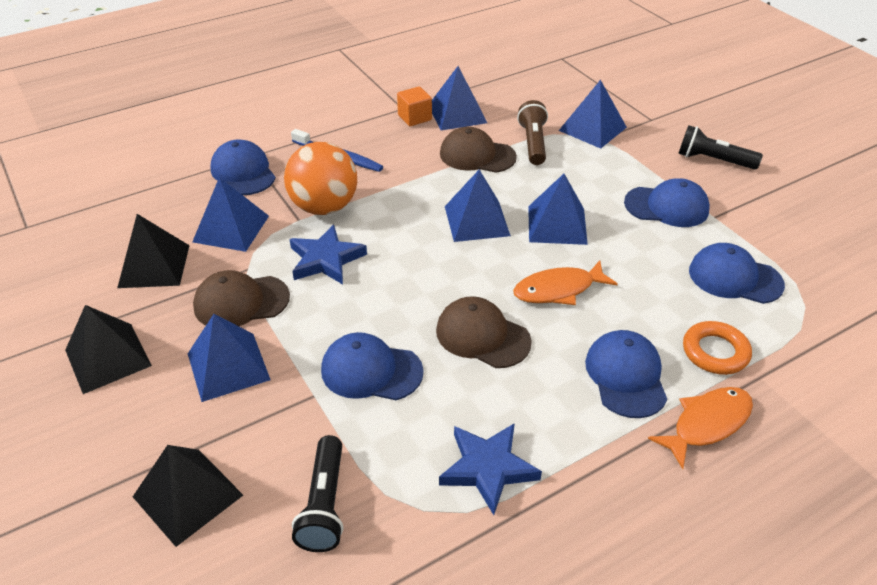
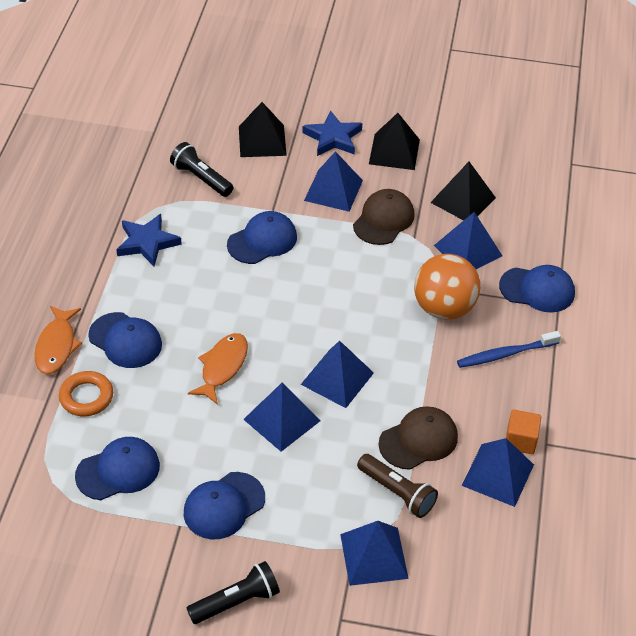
camera: 130 degrees right, 5 degrees up
(326, 259) = (382, 276): blue star -> blue star (333, 138)
(482, 336) = (230, 302): brown cap -> none

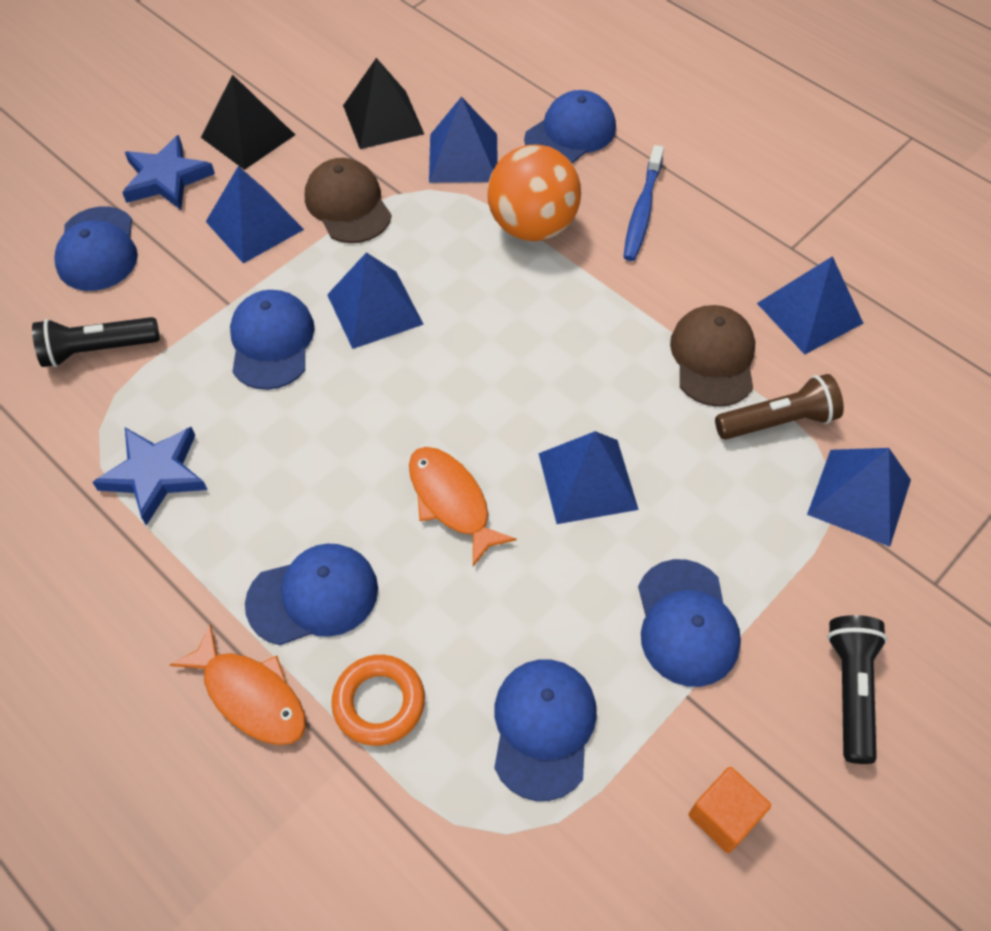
camera: 55 degrees left, 10 degrees up
(262, 140) = (97, 249): black pyramid -> blue cap
(337, 378) = (562, 386): blue pyramid -> blue pyramid (374, 309)
(520, 440) = (774, 266): orange cube -> orange cube (724, 816)

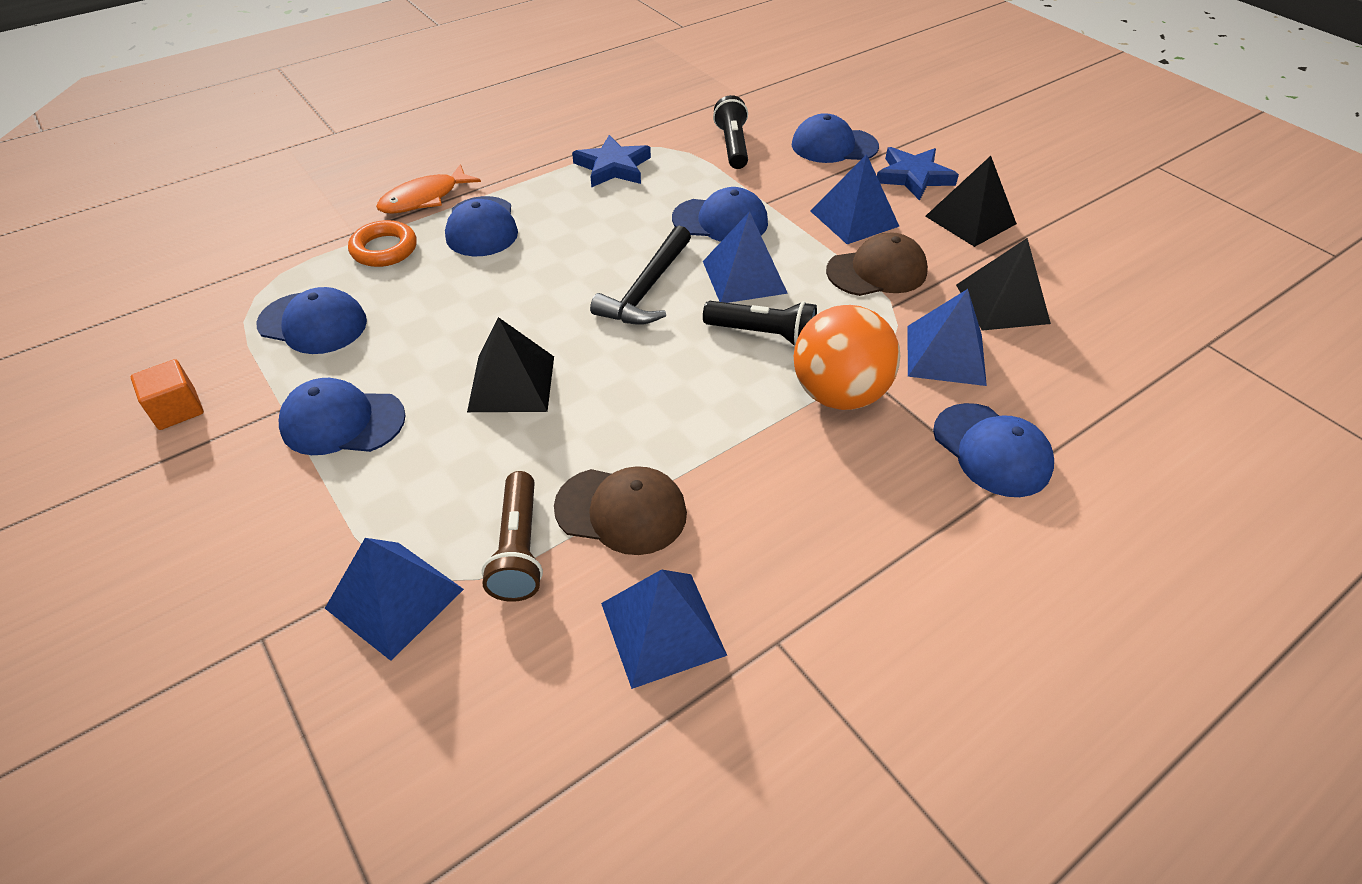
camera: 100 degrees right, 10 degrees down
(411, 392) = (646, 289): none -> black hammer
(452, 501) = (528, 300): orange fish -> none
(587, 480) = (512, 383): blue pyramid -> black pyramid
(642, 211) = (855, 493): blue toothbrush -> none
(851, 690) = (209, 524): black flashlight -> black flashlight (762, 334)

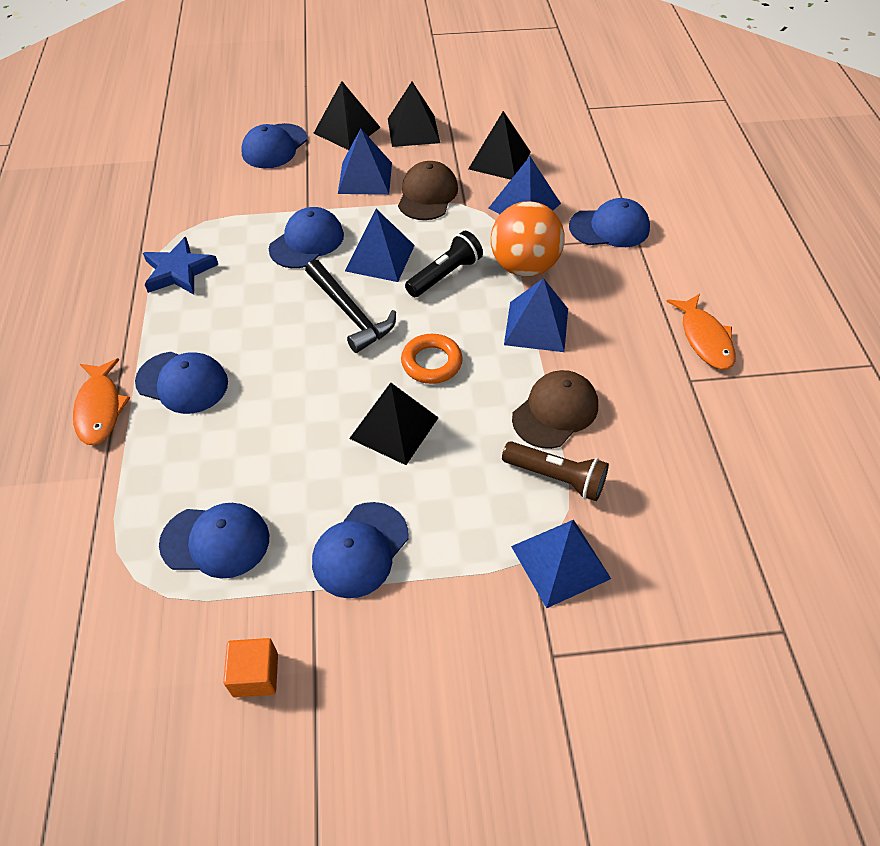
camera: 60 degrees left, 5 degrees up
(313, 323) = (216, 541): blue cap -> blue cap turned 45 degrees clockwise
(384, 249) = (152, 460): orange ring -> orange ring (431, 362)
(663, 628) = (656, 427): blue pyramid -> blue pyramid (536, 326)
(732, 146) = (221, 195): black flashlight -> none
(872, 633) = (704, 339): none -> orange fish
(913, 177) = (347, 130): blue star -> black pyramid

